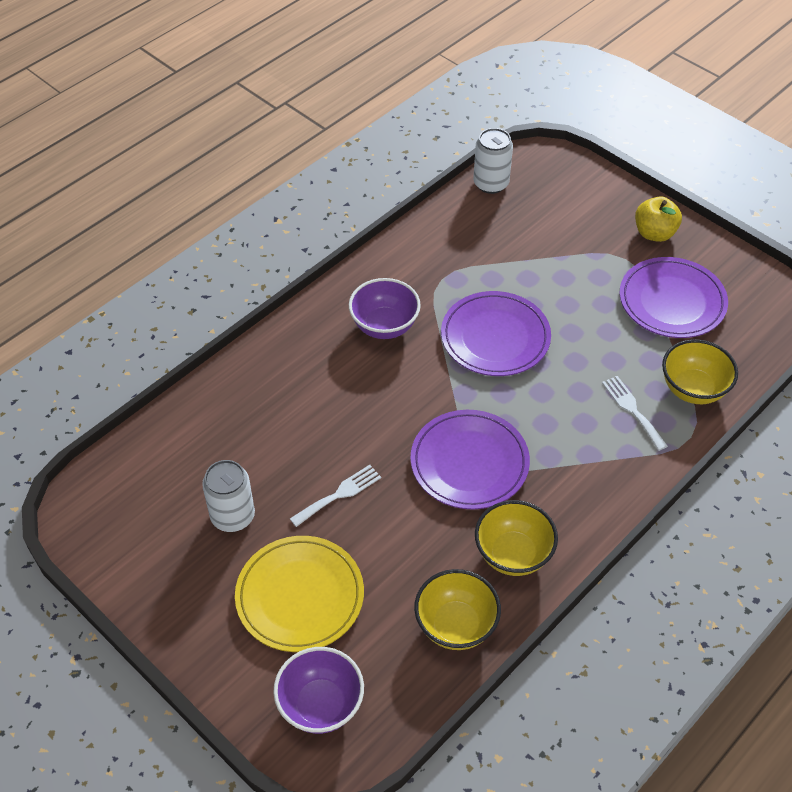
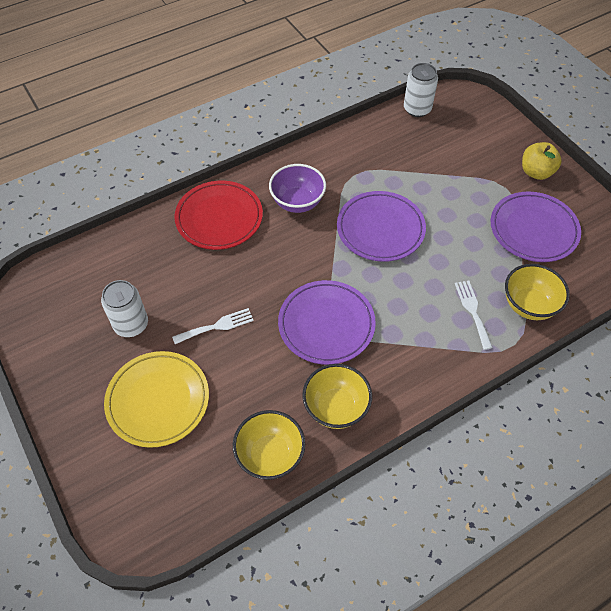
camera: 15 degrees right, 5 degrees up
(294, 365) = (219, 218): none -> red plate
(320, 705) = (142, 493): purple bowl -> none

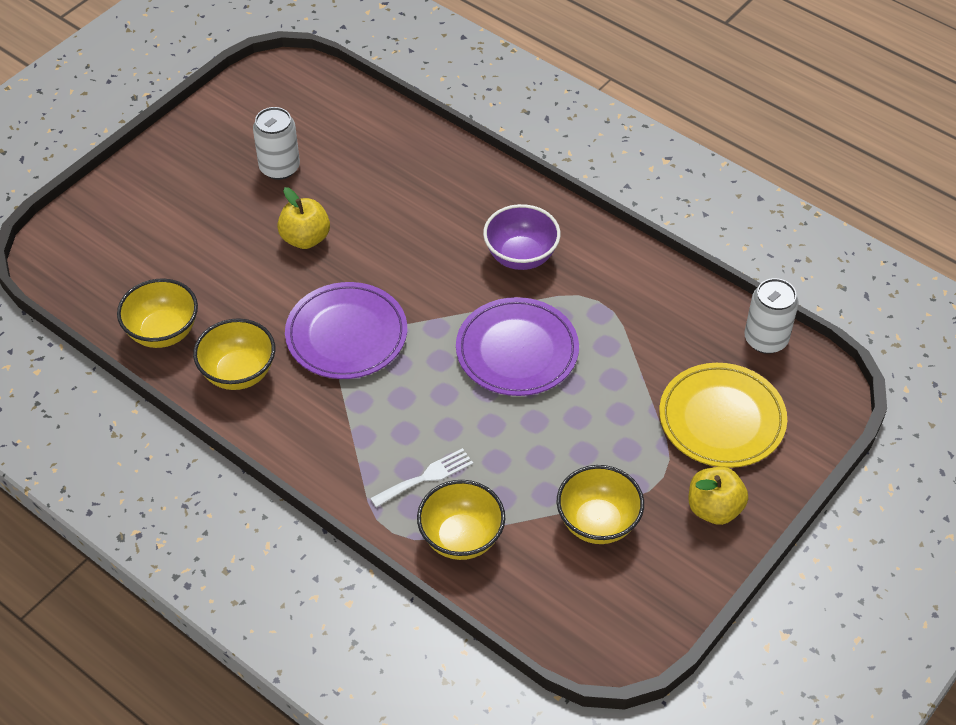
camera: 70 degrees right, 5 degrees down
(158, 400) = (196, 221): yellow plate -> yellow plate (721, 419)
(217, 326) = (305, 238): white fork -> yellow apple
(219, 218) = (460, 191): red plate -> none
(533, 230) = (598, 523): purple plate -> yellow bowl

